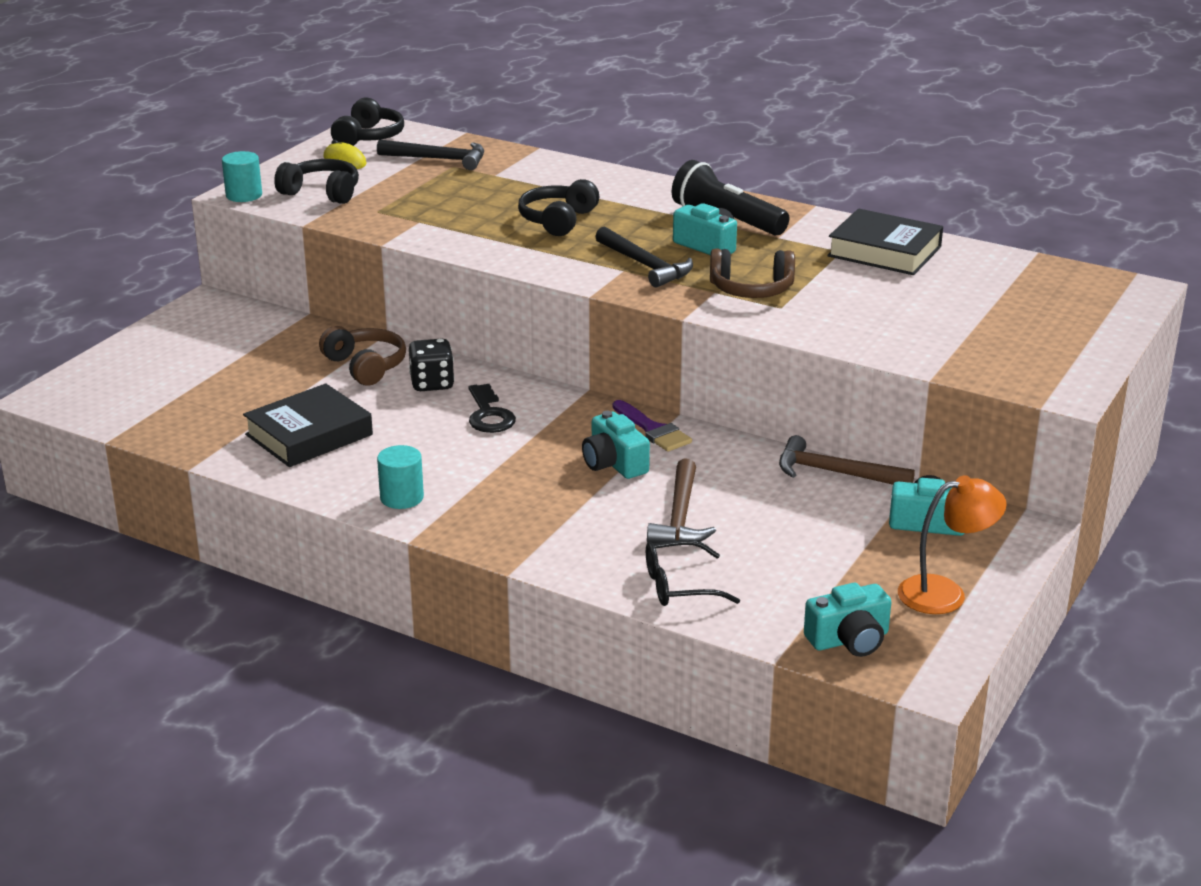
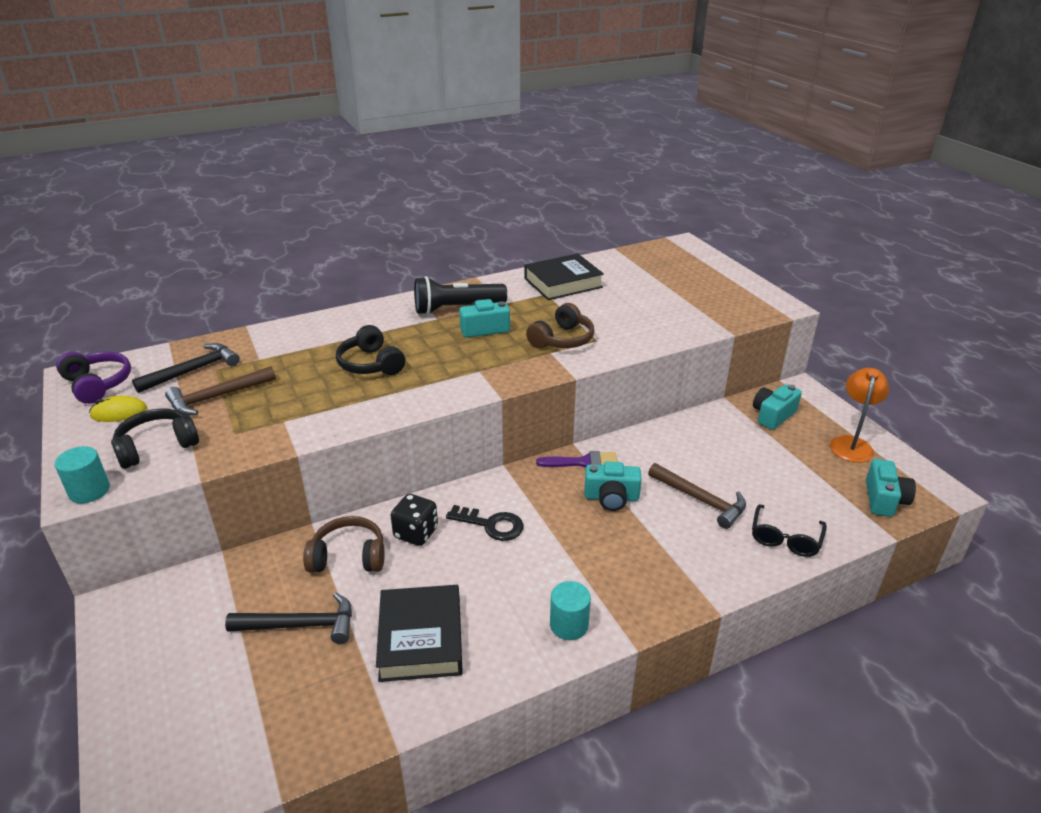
camera: 55 degrees left, 5 degrees up
(369, 137) = (97, 384): black headphones -> purple headphones
(645, 265) = (483, 360): black hammer -> black hammer (301, 625)
(835, 473) = (695, 420): brown hammer -> brown hammer (217, 397)

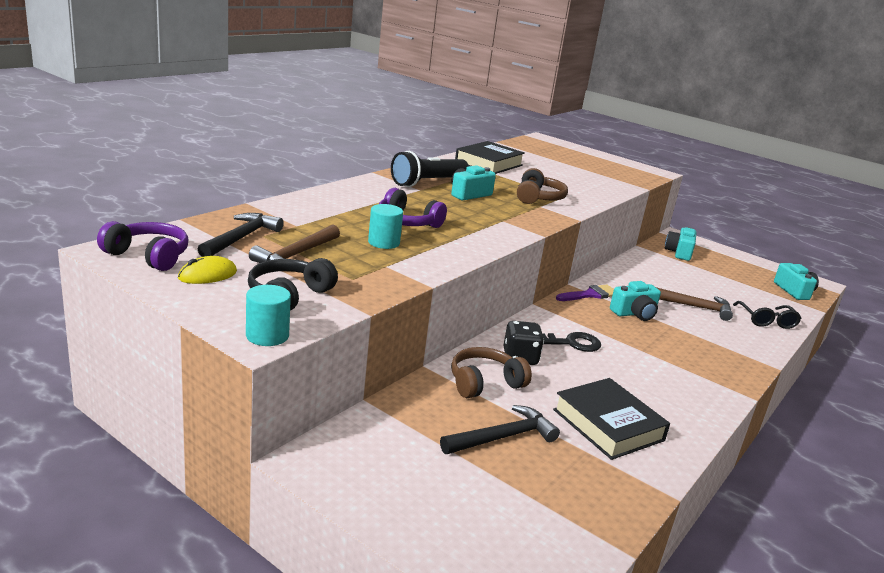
camera: 30 degrees left, 10 degrees down
(370, 364) = (407, 222): black headphones -> purple headphones
(569, 625) = (698, 394): turquoise cylinder -> turquoise cylinder (384, 243)
(851, 444) = (742, 263): orange lamp -> none

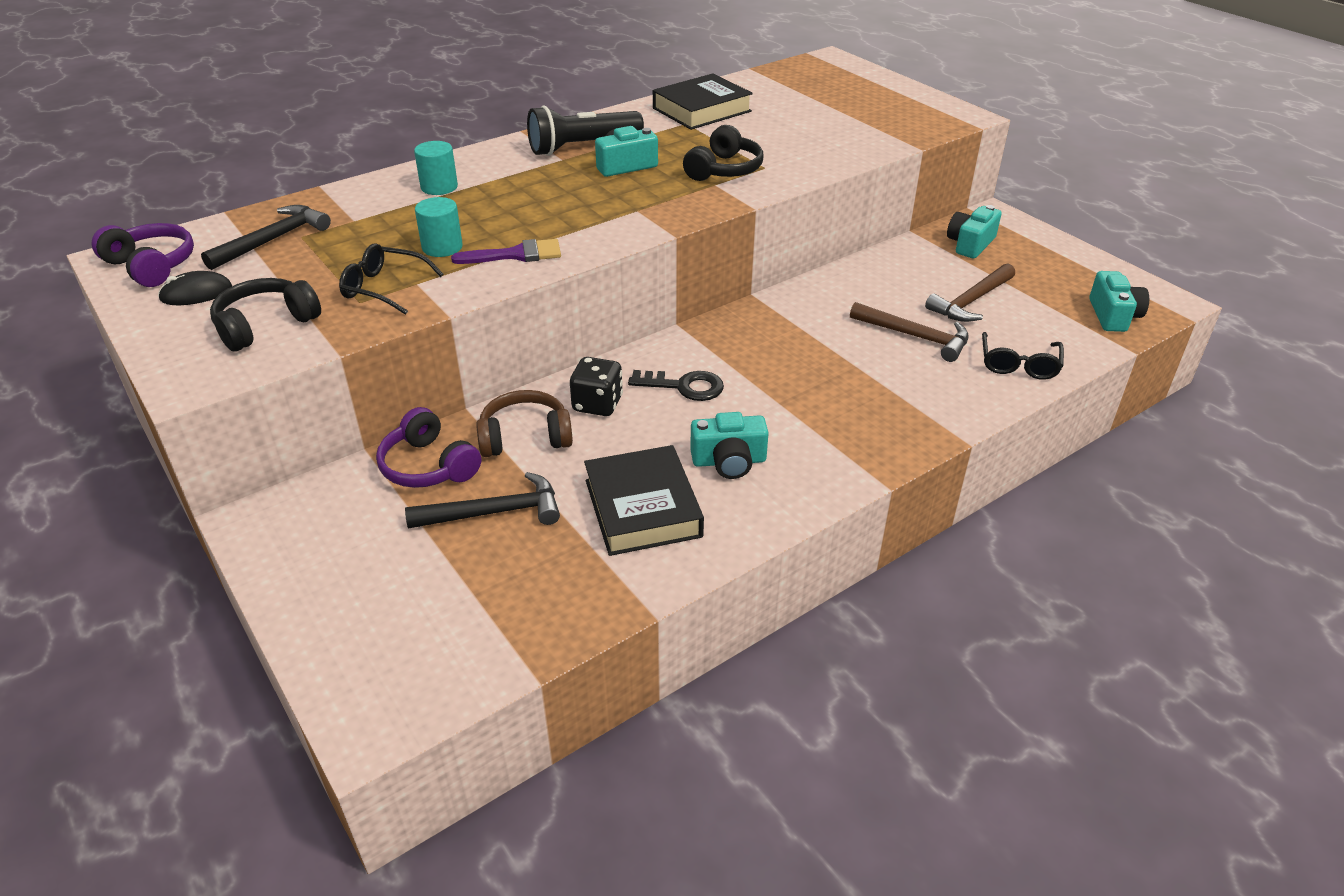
camera: 20 degrees right, 15 degrees up
(207, 275) = (196, 293): yellow mouse -> black mouse
(267, 336) = (200, 379): turquoise cylinder -> turquoise cylinder (439, 187)
(296, 255) = (318, 265): brown hammer -> brown hammer (970, 301)
(364, 269) = (385, 288): none -> black glasses
(407, 222) = (500, 214): purple headphones -> purple headphones (428, 466)
(538, 198) = (724, 170): brown headphones -> black headphones
(590, 294) = (770, 312): purple brush -> purple brush (516, 255)
(634, 313) = (814, 344): turquoise camera -> turquoise camera (729, 461)

